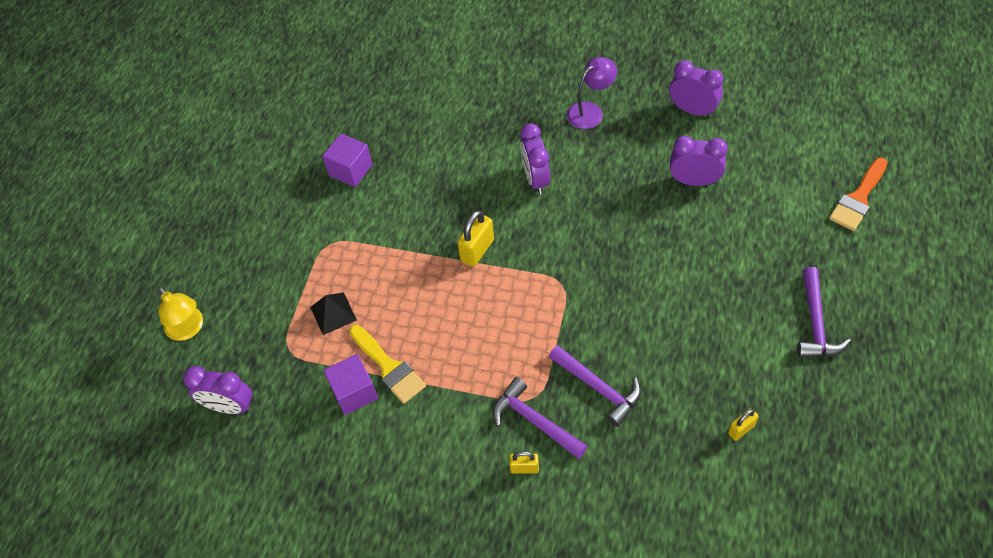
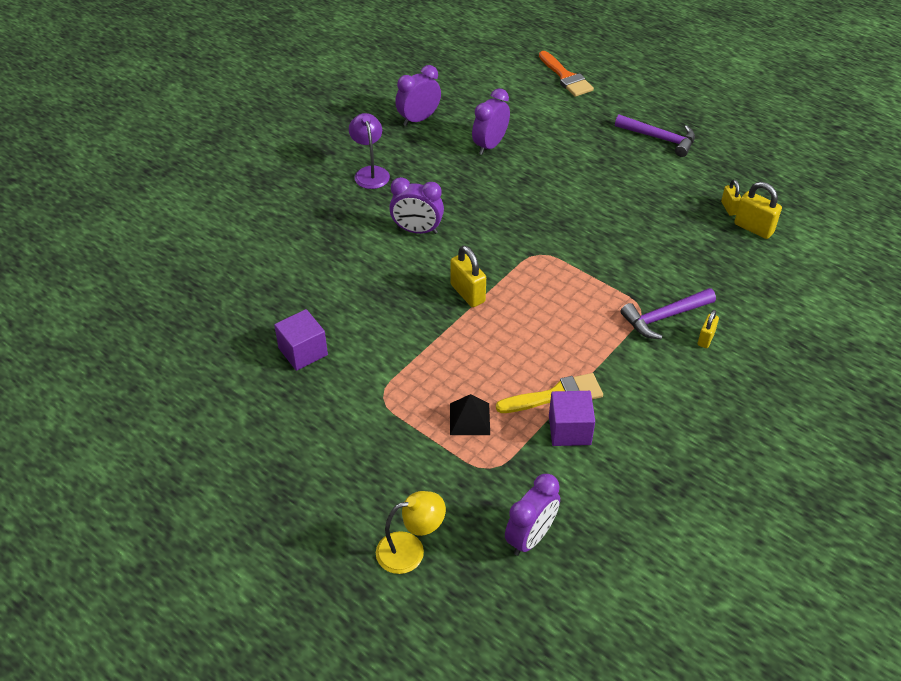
camera: 70 degrees left, 10 degrees down
(599, 388) = (653, 268): purple hammer -> none
(722, 464) = (753, 228): none -> yellow padlock

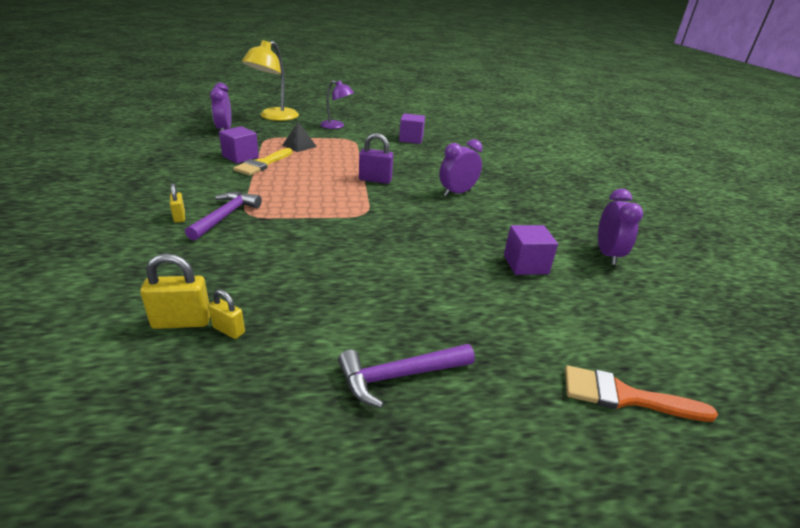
camera: 130 degrees right, 15 degrees down
(370, 172) = (546, 207): purple lamp -> purple lamp (336, 126)
(410, 550) = (274, 117): yellow lamp -> yellow lamp, size x1.64
(468, 293) = (375, 180): yellow padlock -> purple padlock
(490, 145) = (525, 264): purple clock -> purple cube

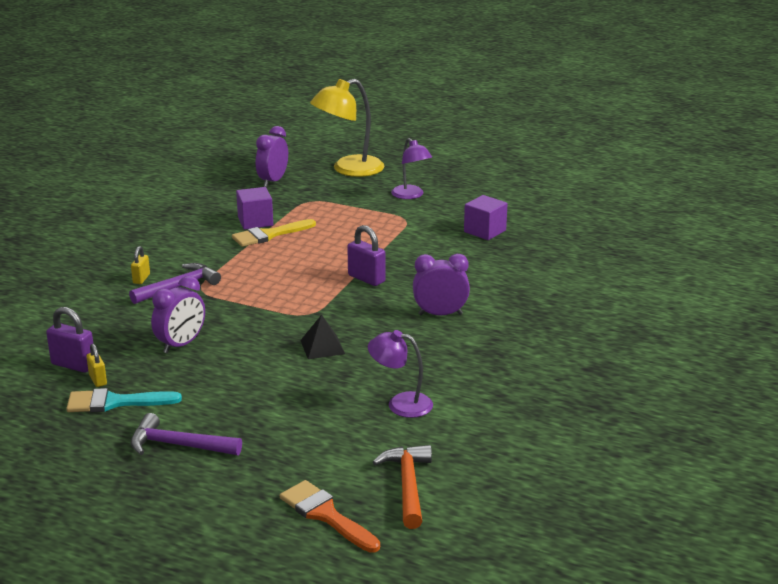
camera: 35 degrees right, 5 degrees down
(182, 321) = (73, 365): yellow padlock -> purple padlock
(275, 350) = (115, 402): none -> turquoise brush
(299, 146) = (333, 217): black pyramid -> black pyramid (322, 347)
(525, 264) = (400, 404): purple cube -> purple lamp
(607, 254) = (508, 420): purple clock -> purple clock (181, 344)
(633, 335) = (407, 485): none -> orange hammer

